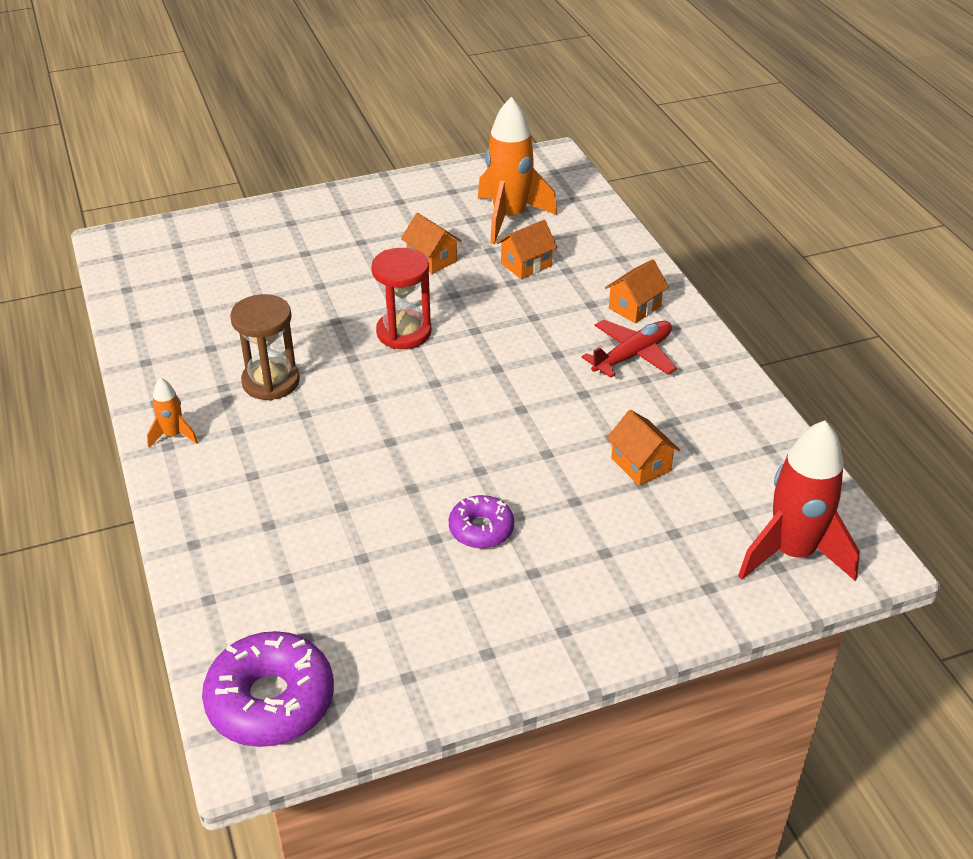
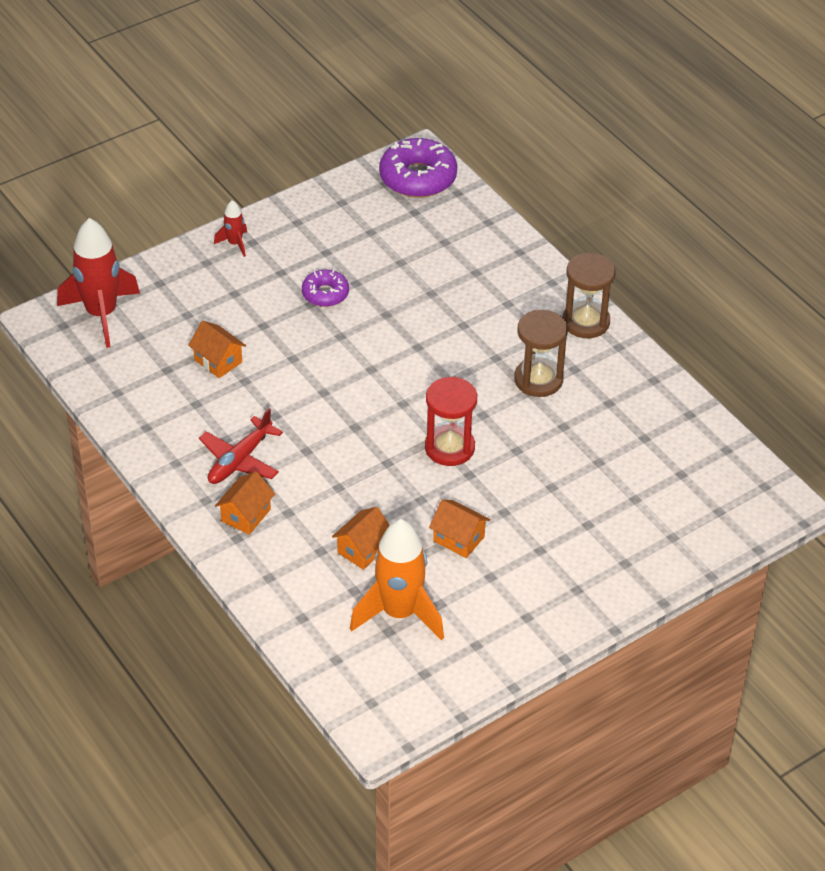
camera: 165 degrees right, 5 degrees up
(173, 435) = (586, 322): orange rocket -> brown hourglass
(590, 631) = (235, 244): none -> red rocket

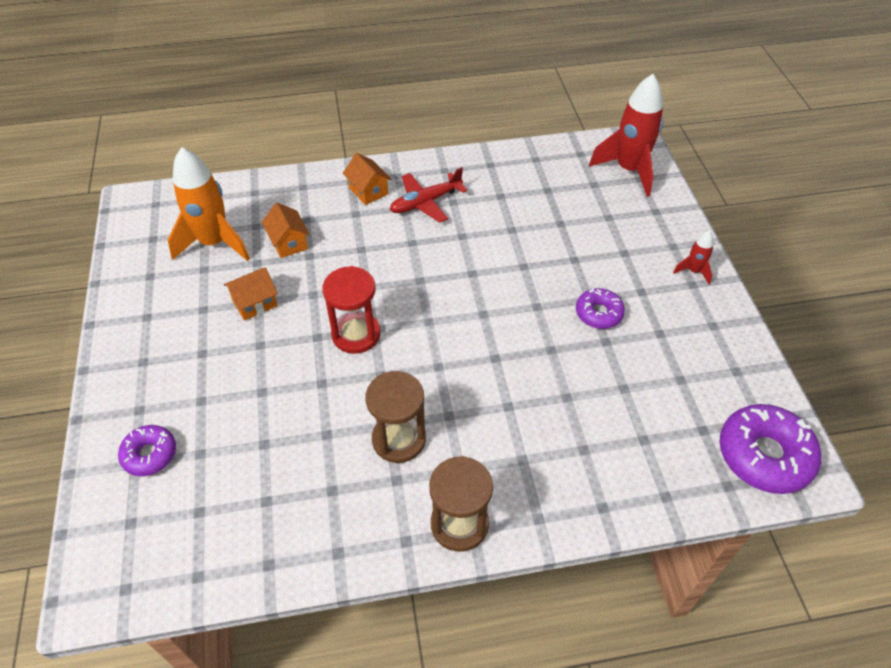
camera: 115 degrees right, 5 degrees up
(218, 361) = (542, 220): orange house -> none
(239, 460) = (425, 202): red plane -> red plane turned 90 degrees counterclockwise
(658, 531) = (150, 454): none -> purple donut

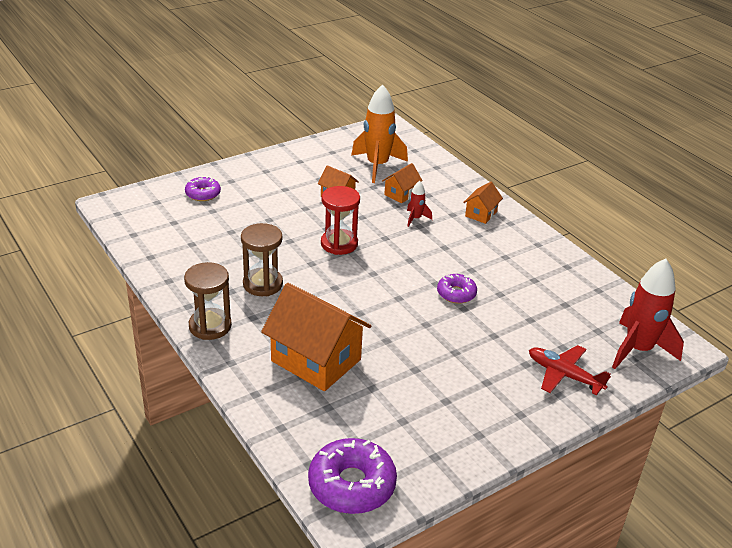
camera: 65 degrees right, 15 degrees down
(425, 202) = (492, 243): red plane -> red plane (564, 375)
(563, 426) = (316, 360): none -> orange house
(598, 313) = (442, 360): purple donut -> purple donut (456, 293)
(693, 271) = (537, 412): red rocket -> red rocket (415, 218)

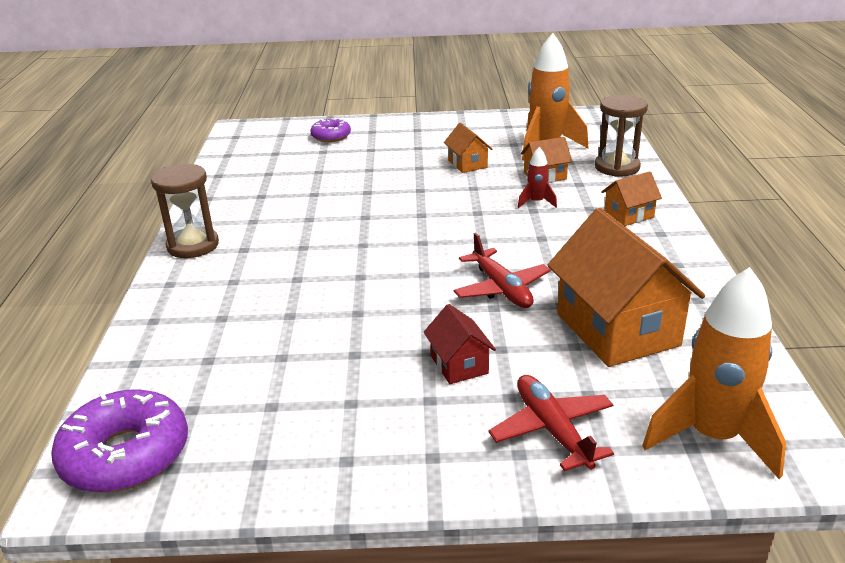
camera: 35 degrees right, 5 degrees down
(263, 284) = (291, 223): brown hourglass -> brown hourglass (617, 167)
(316, 360) = (254, 308): orange house -> orange house (617, 329)
(339, 244) = (417, 206): red hourglass -> none
(456, 293) = (501, 289): purple donut -> red plane
(481, 354) = (459, 364): none -> red house
(638, 350) = (712, 437): red rocket -> orange rocket

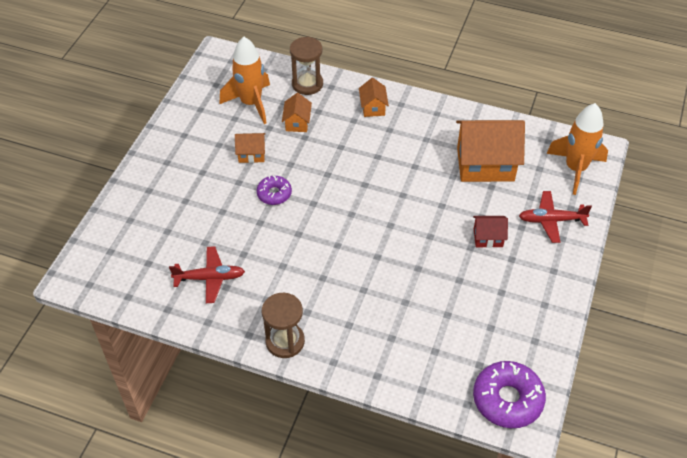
camera: 70 degrees left, 20 degrees up
(331, 136) = (140, 218): purple donut -> purple donut (274, 194)
(501, 289) = (425, 195): red plane -> red plane (210, 278)
(536, 202) = (331, 141): red rocket -> none

